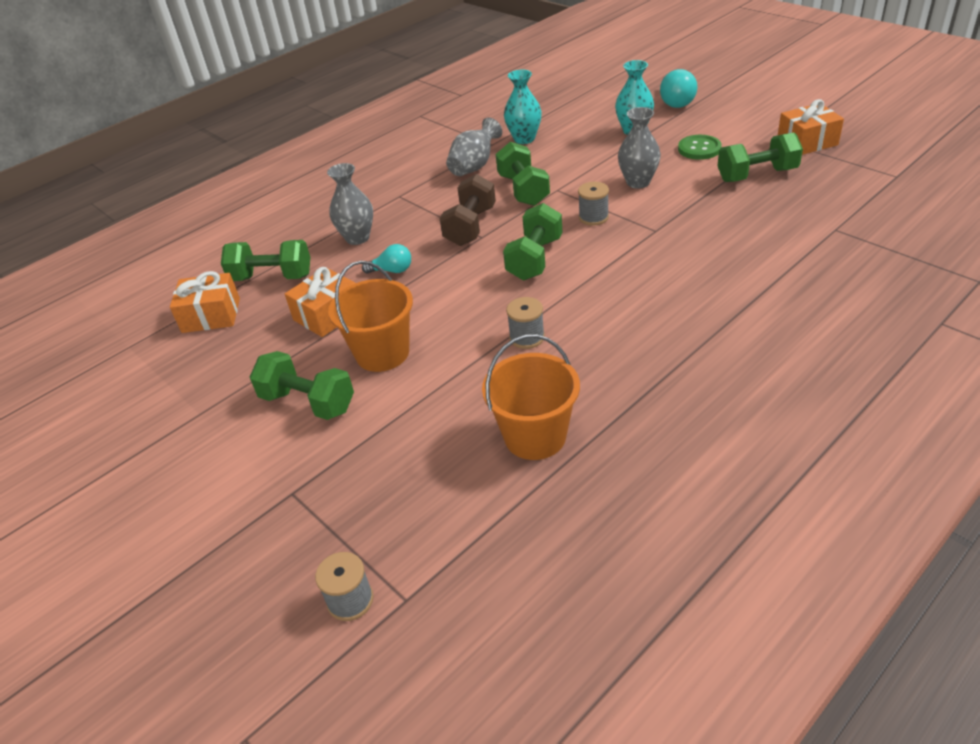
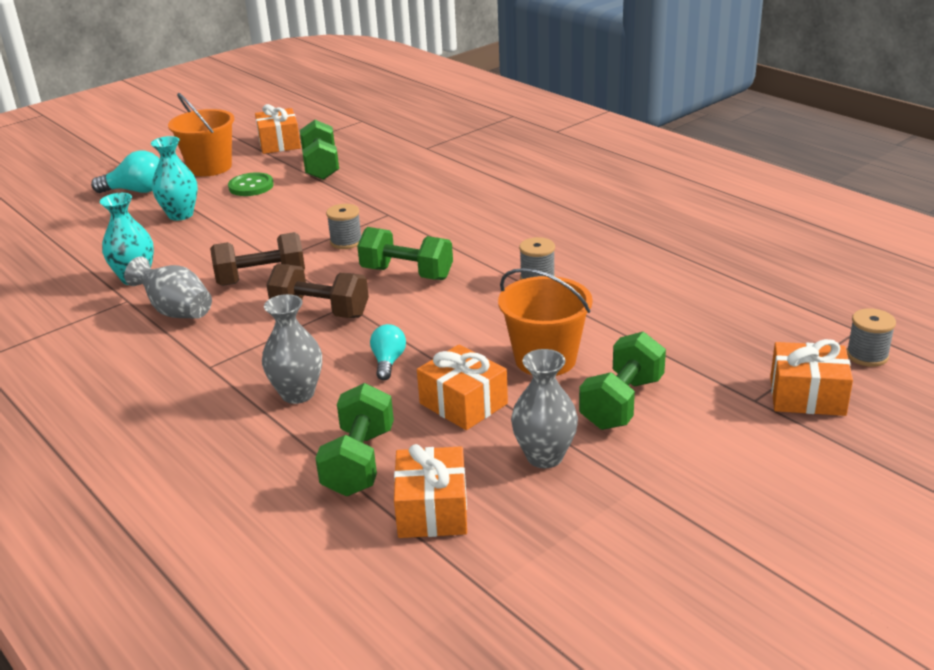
camera: 90 degrees left, 10 degrees down
(288, 535) = (807, 396): none -> orange gift
(523, 190) = (261, 279): green dumbbell -> brown dumbbell
(535, 436) = (671, 275): orange bucket -> orange bucket (210, 167)
(638, 182) = (293, 217): grey vase -> grey vase (544, 456)

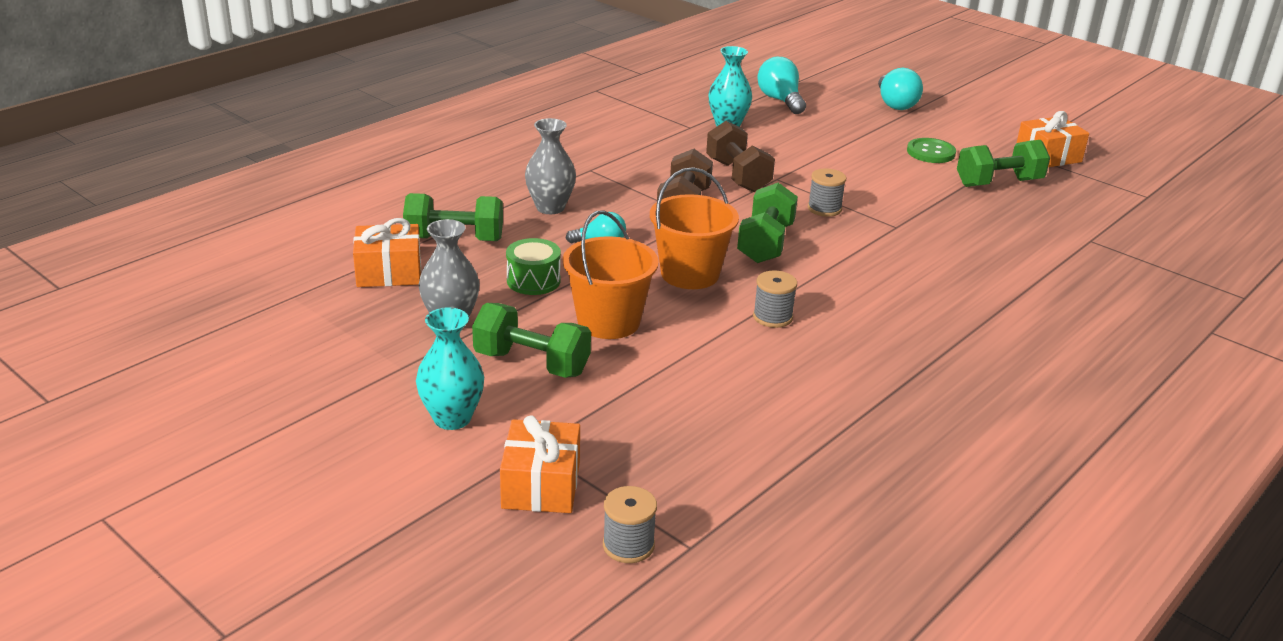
camera: 80 degrees right, 0 degrees up
(89, 245) = (780, 100): none -> turquoise light bulb
(176, 311) = (674, 147): grey vase -> none
(180, 215) = (853, 128): turquoise vase -> turquoise vase (452, 418)
(210, 167) = (965, 129): orange bucket -> orange bucket (690, 274)
(463, 403) = (533, 281): orange gift -> green drum

